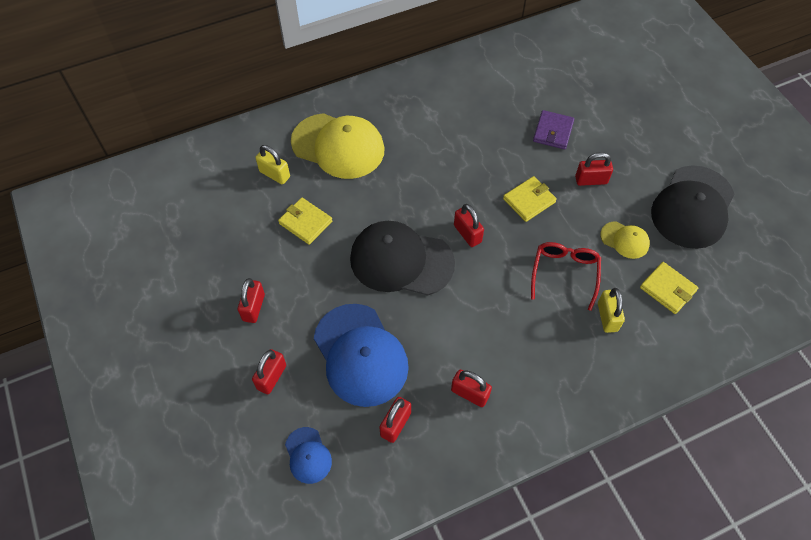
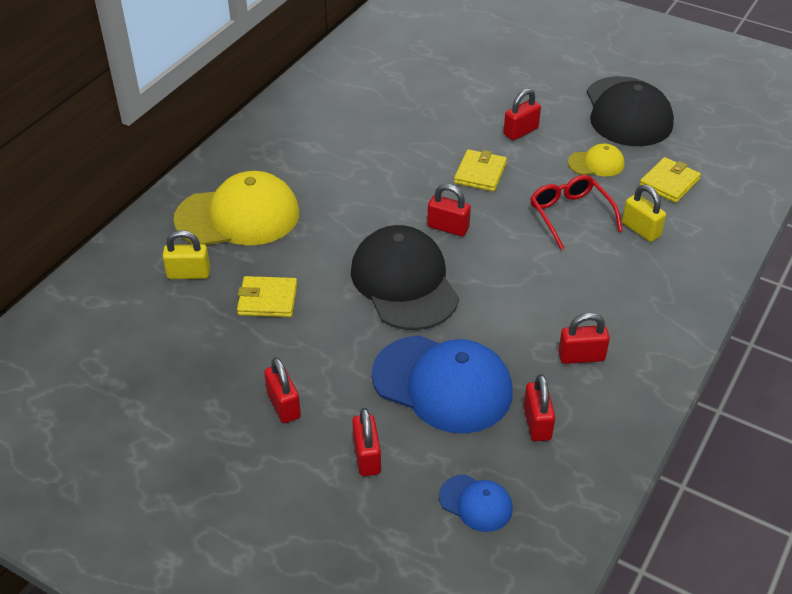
camera: 35 degrees left, 15 degrees down
(401, 261) = (404, 282): black cap -> black cap turned 90 degrees clockwise
(553, 132) = (448, 109): purple wallet -> none
(668, 289) = (669, 183): yellow wallet -> yellow wallet turned 60 degrees counterclockwise

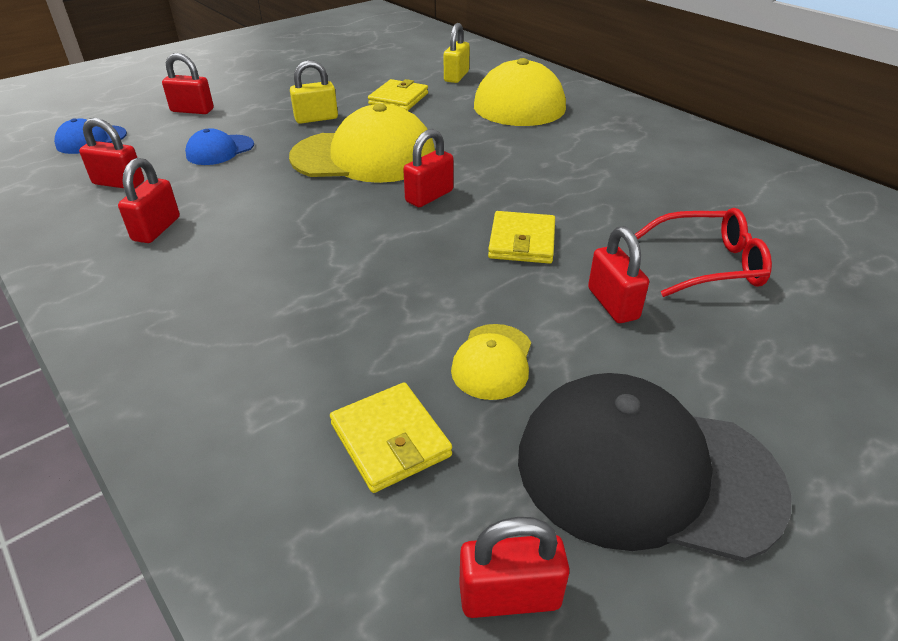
camera: 110 degrees right, 5 degrees down
(284, 405) = (278, 91): red padlock -> red padlock (509, 596)
(404, 282) = (364, 156): black cap -> yellow cap
(442, 384) = (220, 150): blue cap -> blue cap, size x0.48
(480, 173) = (522, 241): yellow wallet -> yellow wallet turned 60 degrees clockwise
(570, 215) = (386, 293): red glasses -> red glasses (709, 264)
(641, 229) = (304, 353): yellow padlock -> yellow padlock (316, 118)

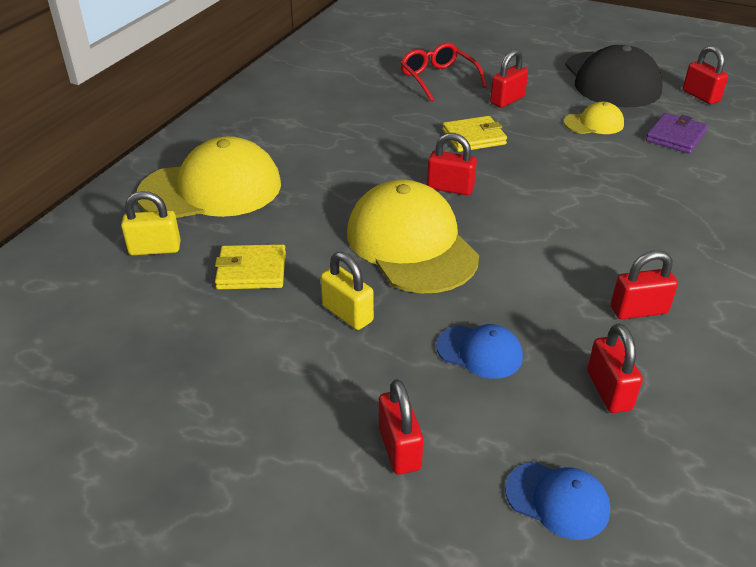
camera: 115 degrees left, 0 degrees up
(390, 440) = (675, 136): yellow wallet -> purple wallet

